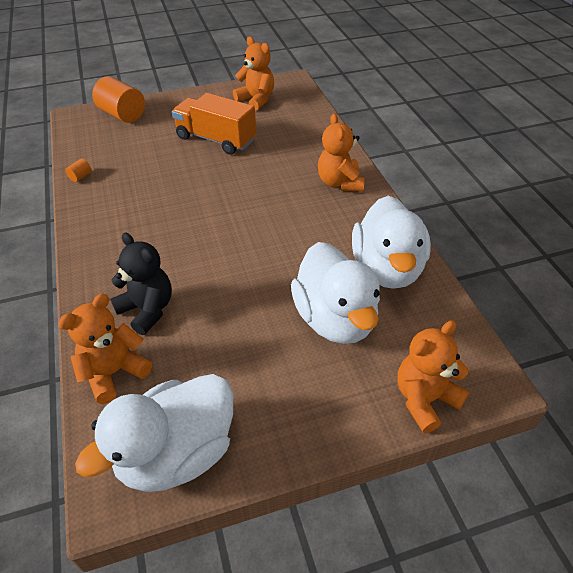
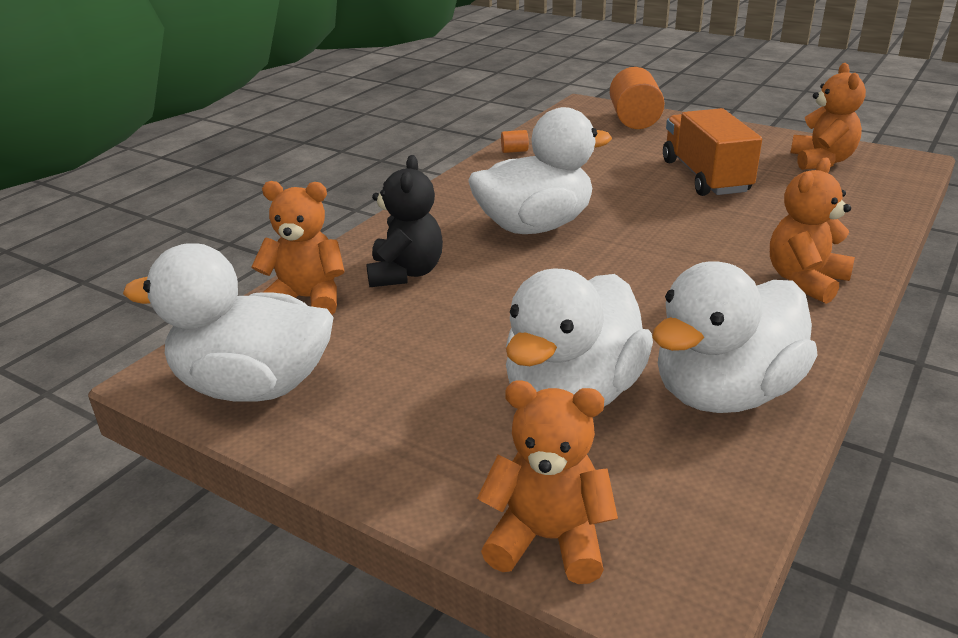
camera: 50 degrees right, 15 degrees down
(174, 227) = (535, 226): none -> white duck

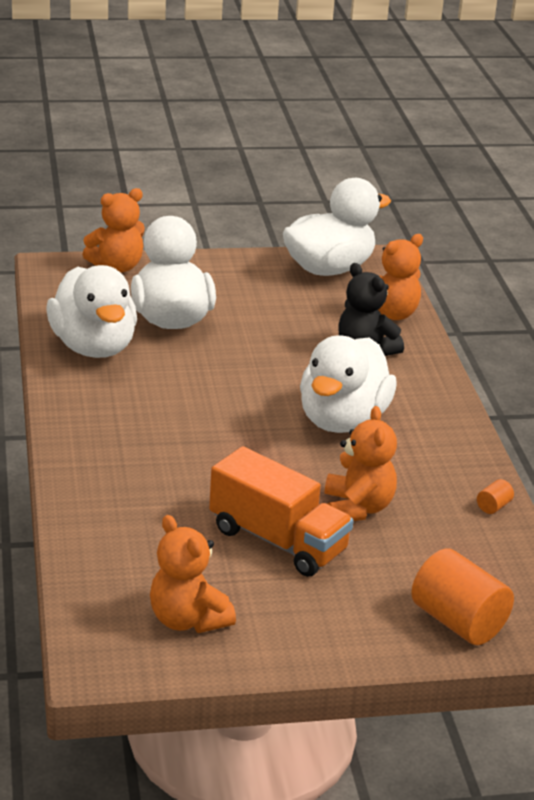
camera: 135 degrees right, 0 degrees up
(724, 393) = (93, 347): white duck -> white duck turned 150 degrees clockwise
(805, 281) = (100, 443): orange teddy bear -> orange teddy bear (357, 508)

